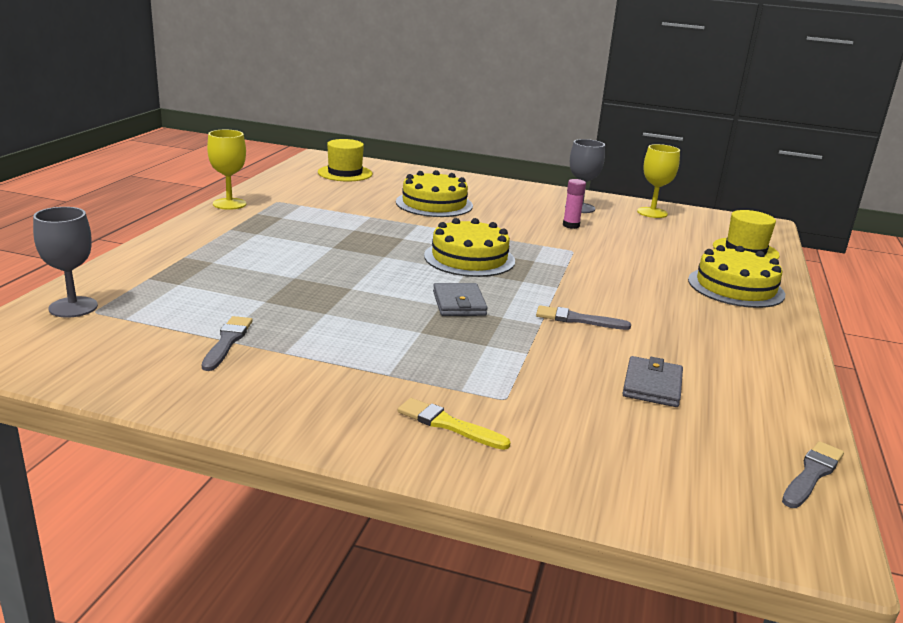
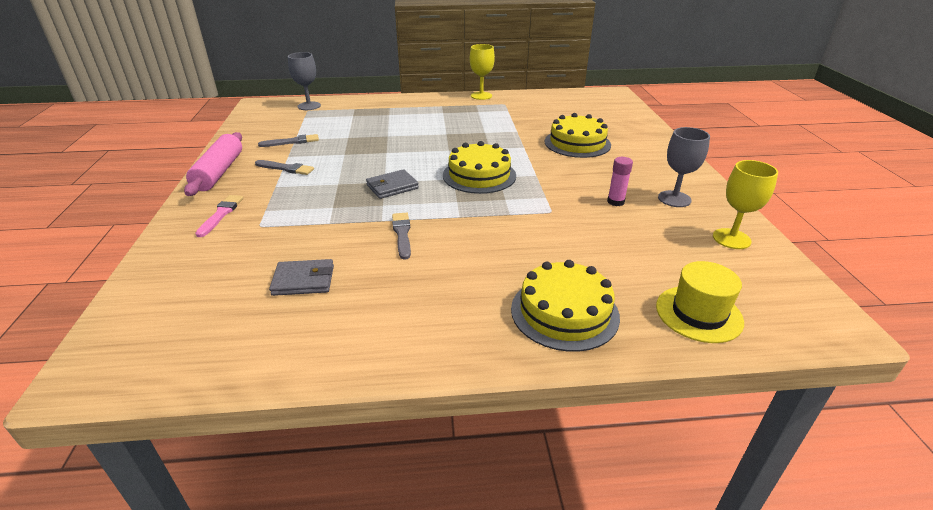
camera: 70 degrees right, 10 degrees up
(284, 415) = (219, 172): none -> pink rolling pin
(345, 173) = (592, 106): yellow hat -> none
(448, 424) = (221, 214): yellow brush -> pink brush
(812, 474) = (181, 375): grey brush -> grey brush (286, 168)

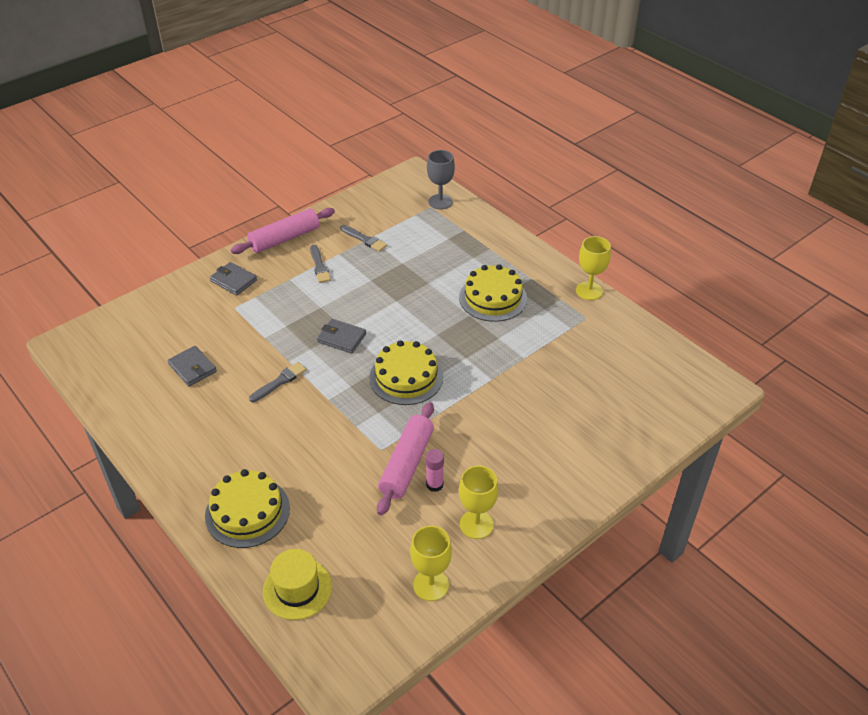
camera: 55 degrees right, 10 degrees up
(221, 214) = (233, 281): pink brush -> grey wallet
(577, 143) = (538, 412): yellow cake -> yellow cake (493, 298)
(580, 206) = (407, 464): none -> pink rolling pin
(674, 199) = (476, 524): grey goblet -> yellow goblet

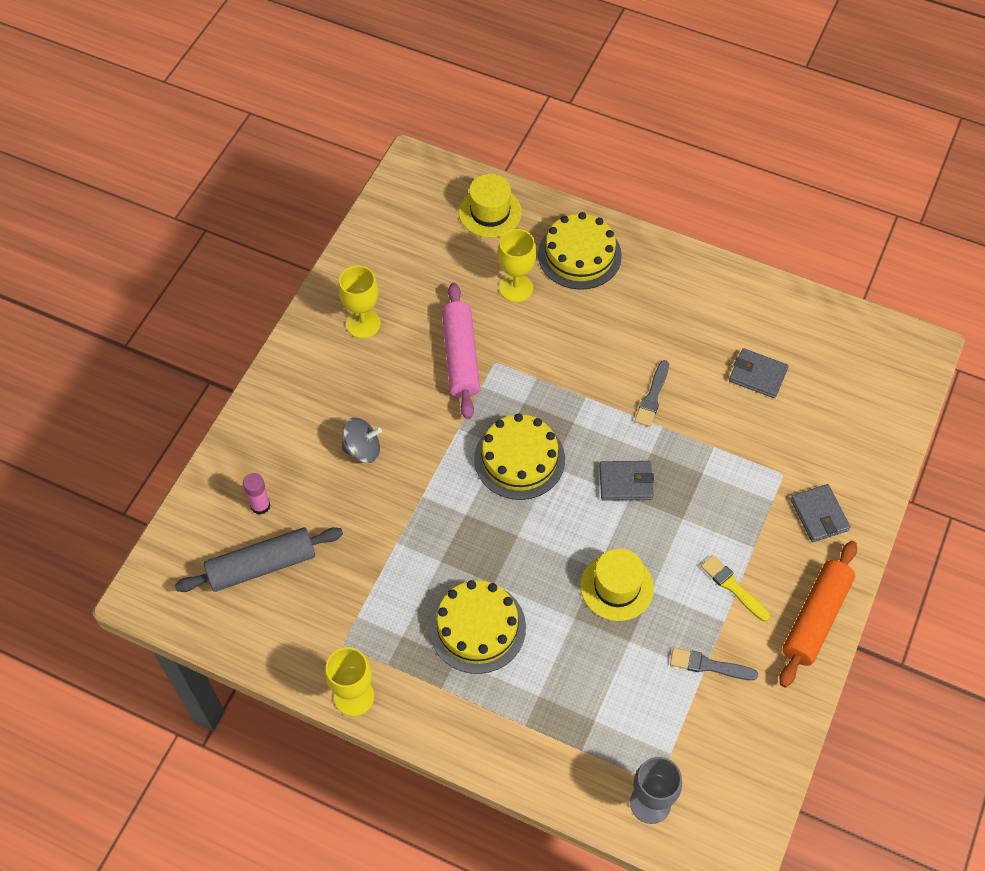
camera: 155 degrees right, 15 degrees up
(233, 281) = (819, 515): grey wallet -> grey wallet turned 60 degrees clockwise
(285, 239) = (815, 618): pink rolling pin -> orange rolling pin
(319, 266) = (733, 587): grey brush -> yellow brush
(390, 288) = (617, 587): none -> yellow hat
(431, 585) = (378, 257): yellow goblet -> yellow goblet (516, 288)
(434, 484) = (422, 347): pink glue stick -> pink glue stick (260, 506)
(522, 424) = (362, 449): none -> grey spinning top
(628, 376) = (262, 566): none -> grey rolling pin

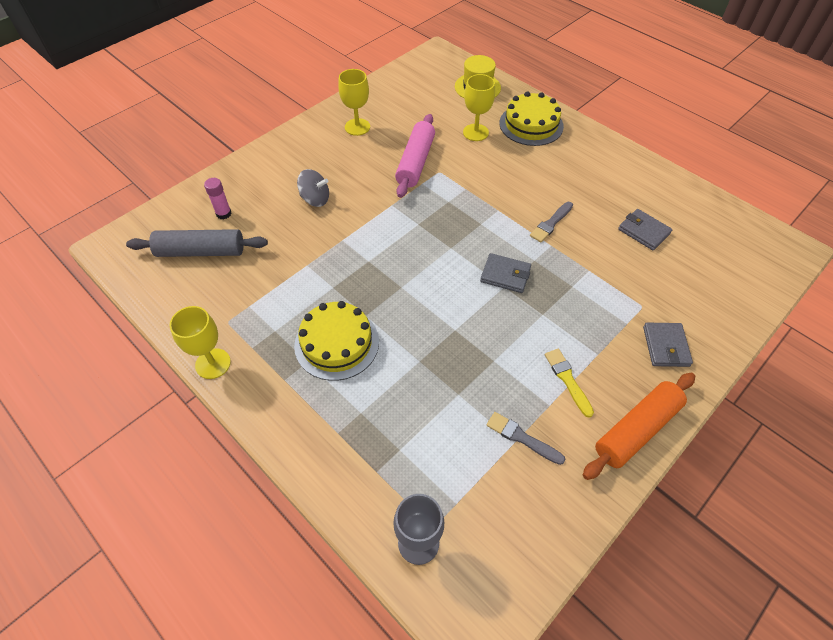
camera: 20 degrees right, 5 degrees down
(519, 459) = (428, 236): yellow cake -> none
(617, 587) = (465, 348): yellow hat -> none

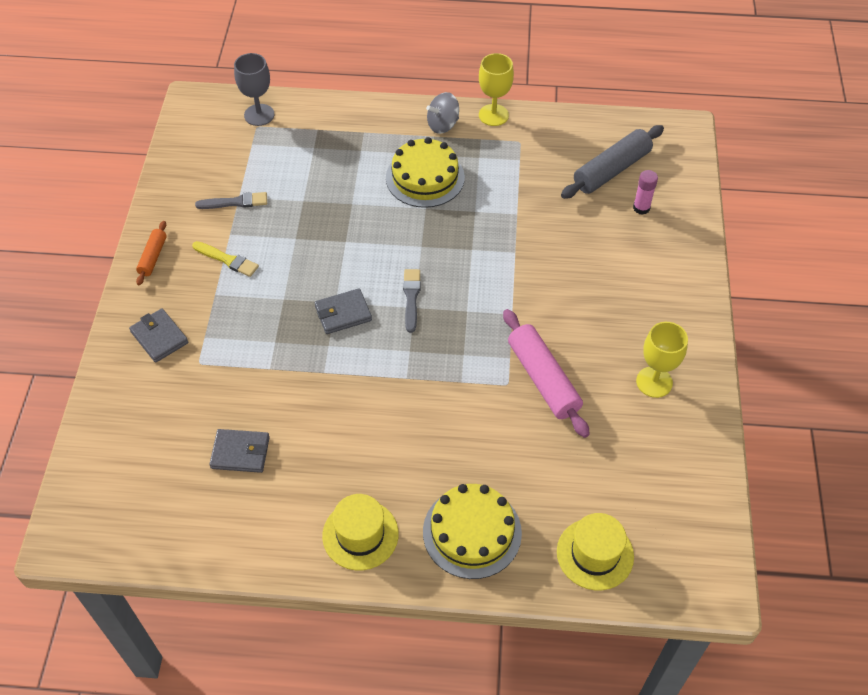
camera: 140 degrees right, 0 degrees up
(315, 199) = (585, 272): grey spinning top -> grey spinning top (443, 125)
(475, 132) = (523, 469): yellow goblet -> none
(551, 223) = (342, 398): grey brush -> grey brush (411, 297)
(595, 154) = (360, 535): none -> yellow hat
(636, 429) = (153, 257): orange rolling pin -> orange rolling pin, size x0.54

